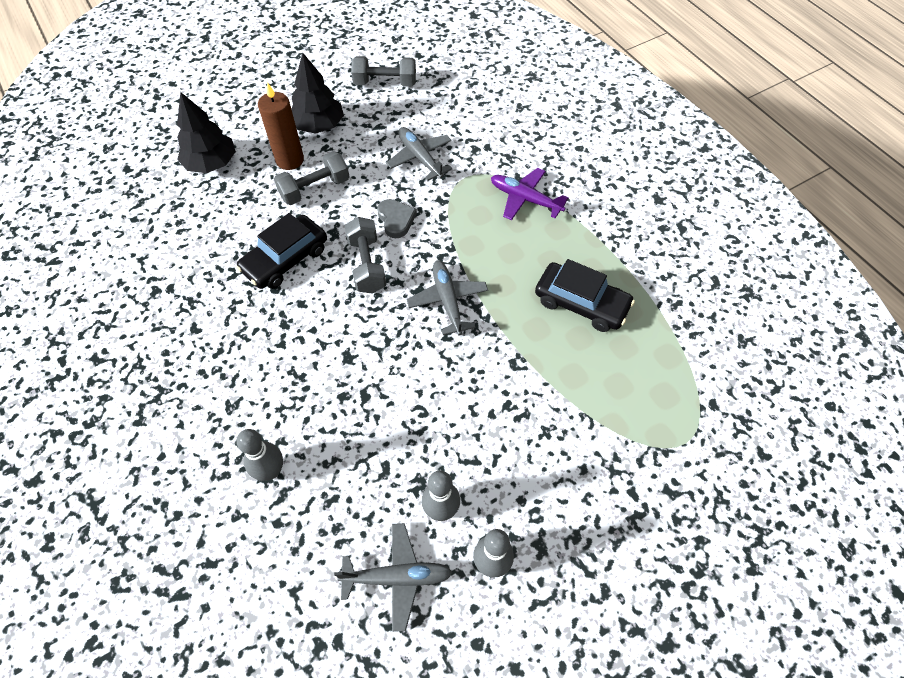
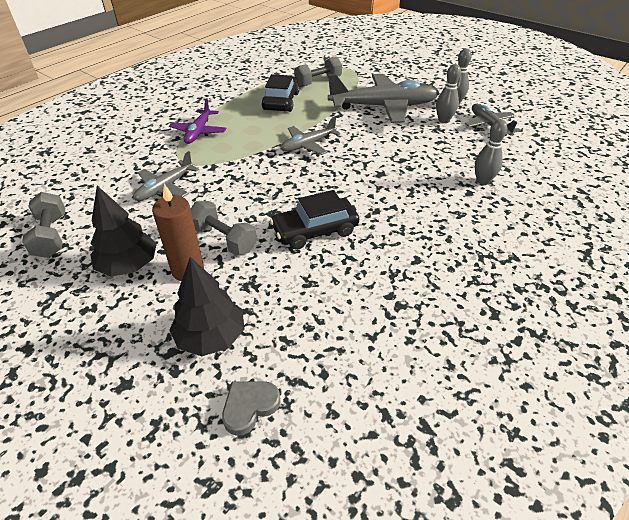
camera: 110 degrees left, 15 degrees down
(285, 259) = (315, 230): black car -> black car turned 135 degrees clockwise
(367, 265) = (296, 186): grey dumbbell -> grey dumbbell (318, 82)
(396, 220) = (243, 183): grey heart -> grey heart (249, 407)
(518, 437) = (383, 107): none -> grey plane

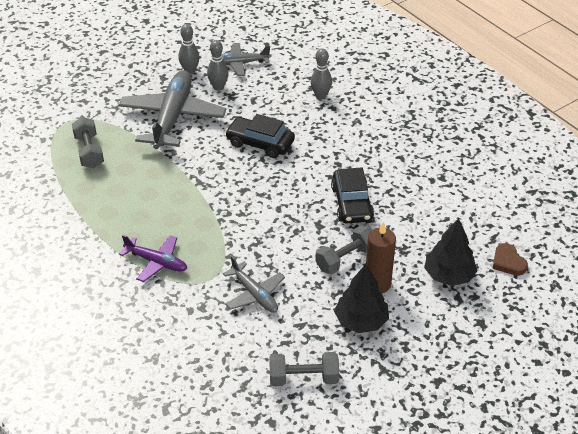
camera: 75 degrees left, 0 degrees up
(249, 407) = (508, 262): grey heart -> brown heart
(281, 101) = (120, 188): black car -> black car (260, 143)
(308, 145) = (221, 184): grey plane -> none

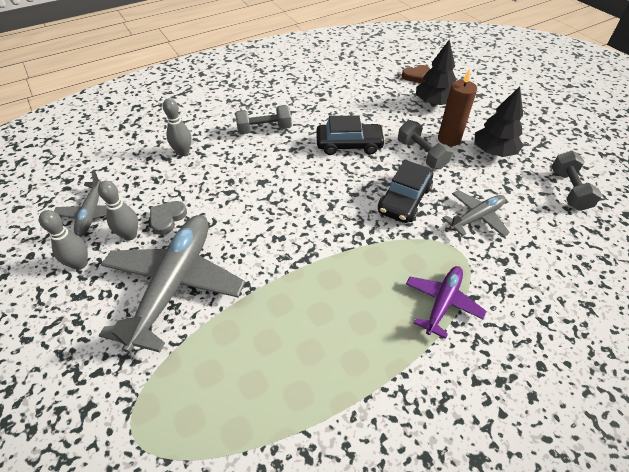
camera: 85 degrees left, 5 degrees up
(89, 152) = (220, 393): grey dumbbell -> grey dumbbell (264, 129)
(172, 117) = (174, 285): grey plane -> grey plane turned 90 degrees clockwise
(237, 102) = (167, 218): none -> grey heart
(260, 143) = (248, 202): black car -> black car (404, 200)

